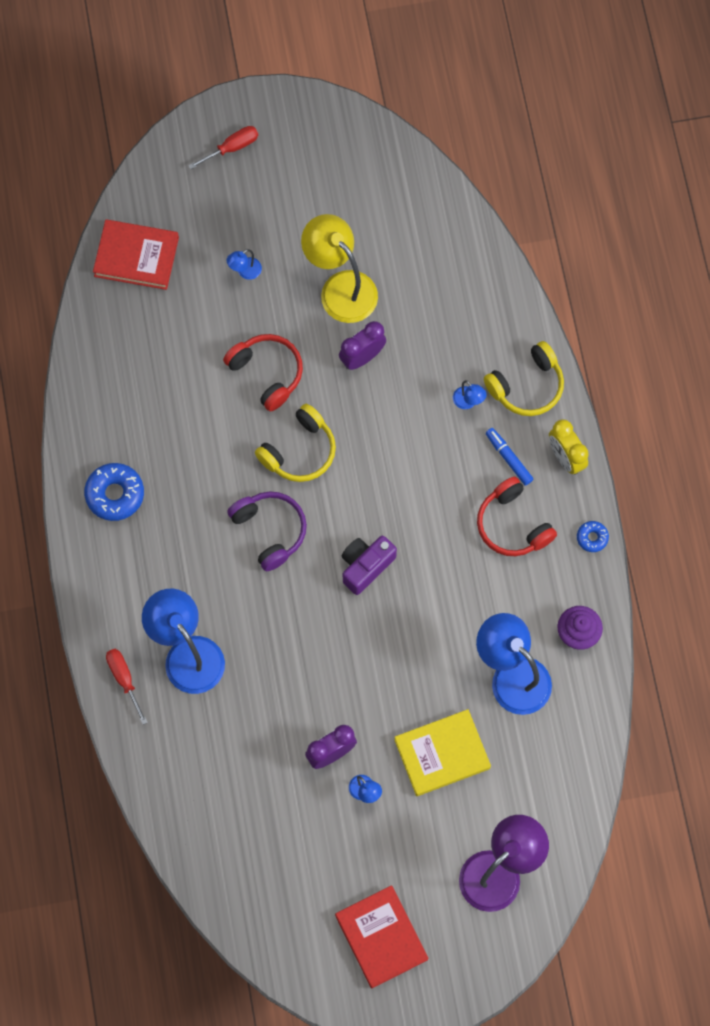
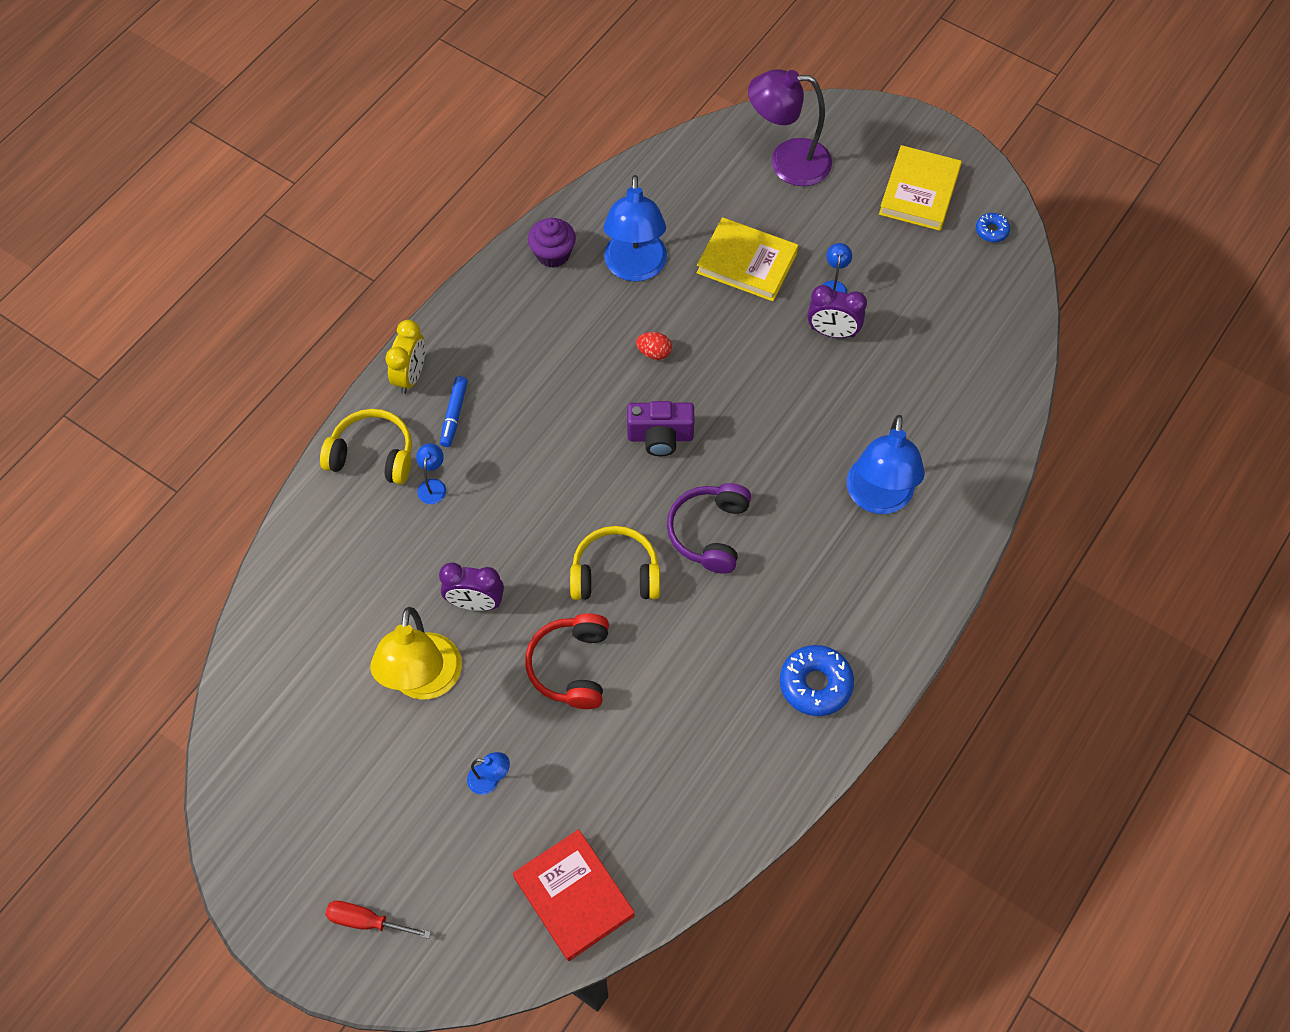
camera: 135 degrees left, 10 degrees down
(124, 679) = (952, 524): red screwdriver -> none
(381, 937) = (919, 192): red book -> yellow book
(432, 623) = (654, 353): none -> red egg
(513, 524) = (510, 365): red headphones -> none
(592, 538) = (462, 305): blue donut -> blue donut (991, 231)

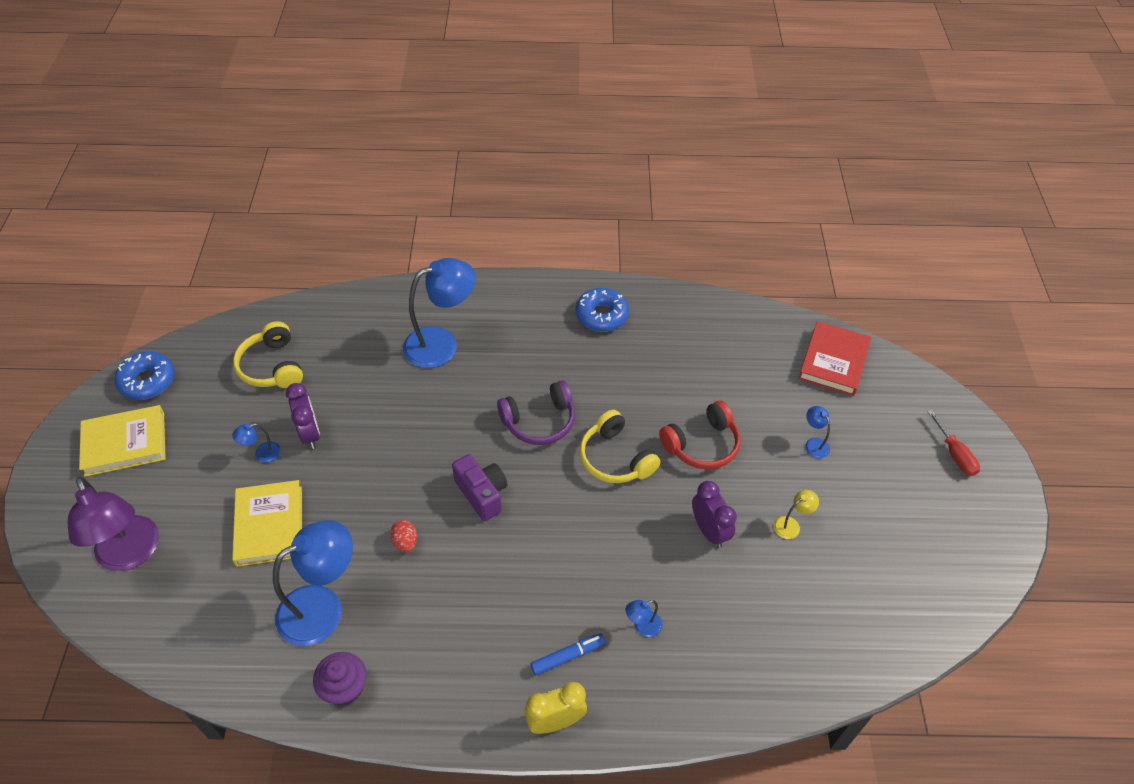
camera: 125 degrees left, 10 degrees down
(372, 455) = (653, 695): yellow headphones -> yellow headphones (272, 366)
(424, 682) = (791, 525): yellow lamp -> yellow lamp, size x0.43
(991, 231) = (147, 381): blue donut -> blue donut, size x1.86

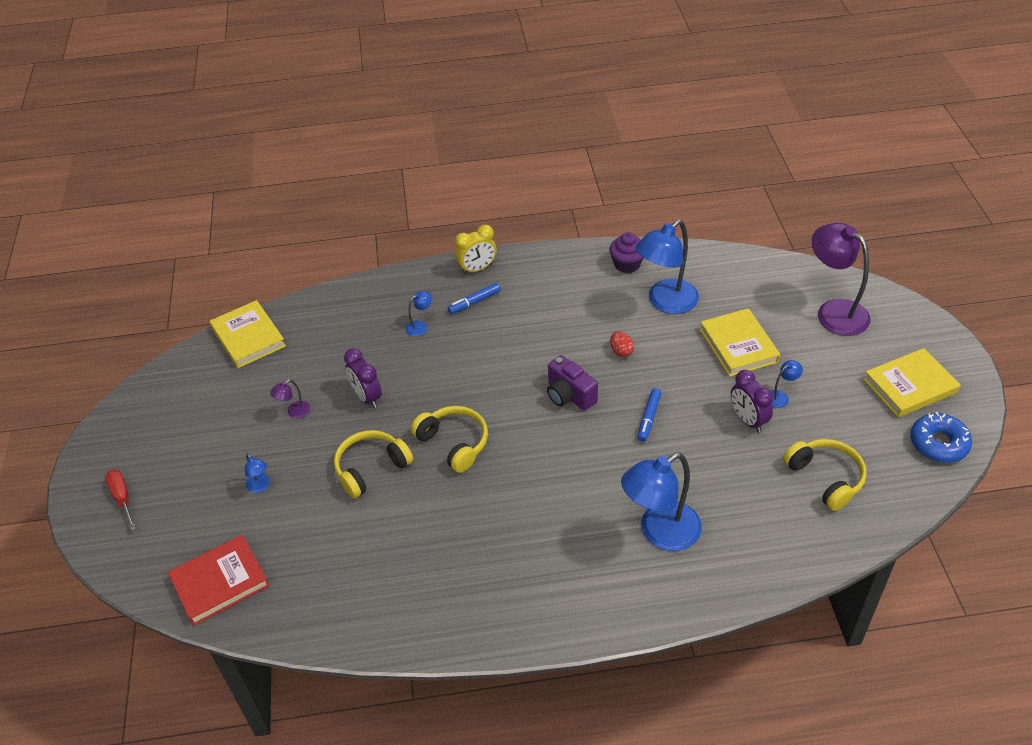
camera: 175 degrees right, 5 degrees down
(408, 452) = (649, 418): none -> blue marker
(539, 421) = (533, 466): purple headphones -> none
(601, 315) = (487, 600): blue donut -> none
(702, 444) = (371, 468): red headphones -> yellow headphones
(791, 525) = (294, 412): yellow lamp -> purple lamp
(833, 361) = (220, 582): red book -> red book turned 45 degrees clockwise
(869, 650) = (248, 337): none -> yellow book

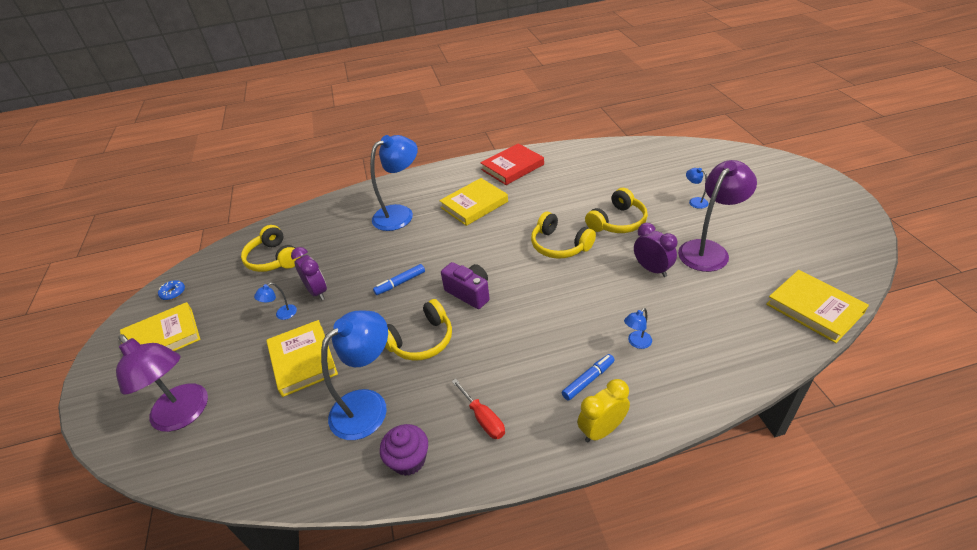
camera: 175 degrees right, 5 degrees down
(122, 498) = (791, 183): red screwdriver -> red screwdriver (483, 418)
(220, 582) = (679, 156): red book -> red book (512, 167)
(294, 412) = (708, 250): purple lamp -> purple lamp, size x2.35
(550, 532) = (474, 204): none -> yellow book
(621, 351) = (421, 340): red egg -> yellow headphones
(649, 418) = (400, 283): blue marker -> blue marker turned 135 degrees counterclockwise
(938, 443) = (173, 293): blue donut -> blue donut, size x0.54

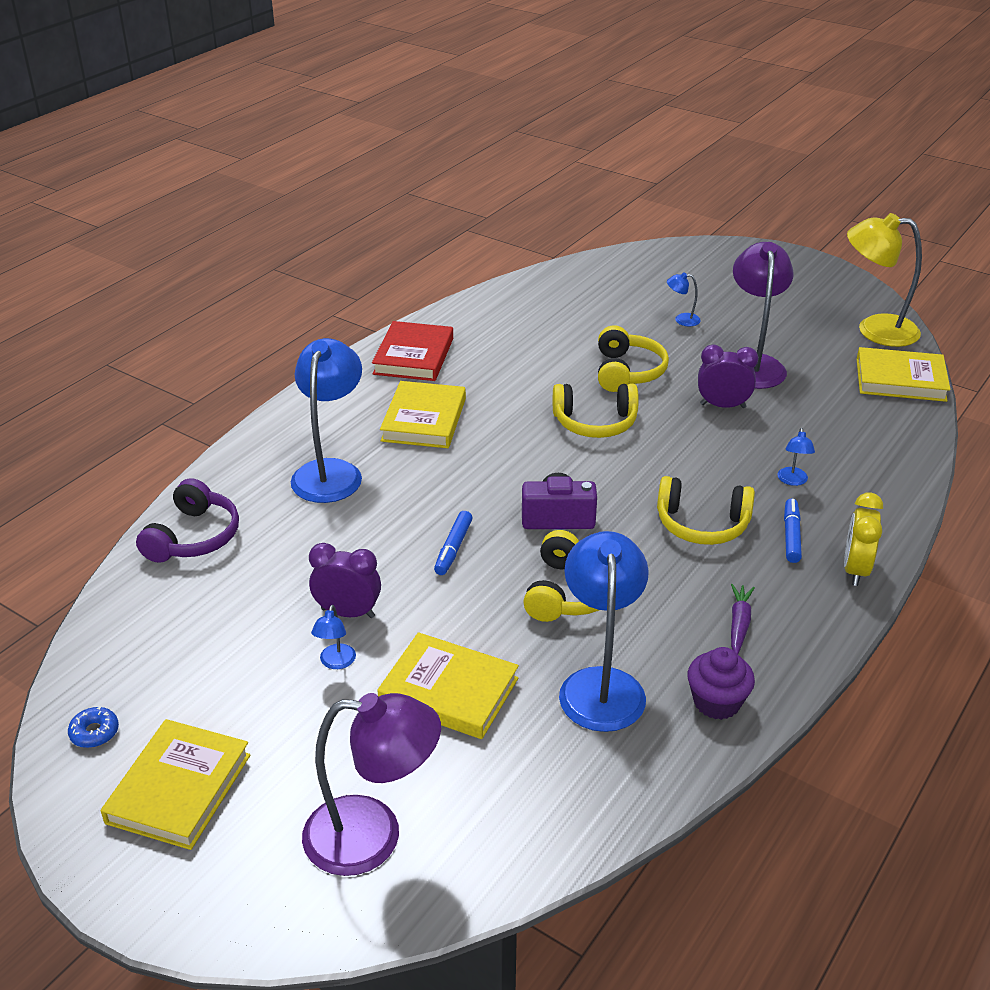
camera: 45 degrees left, 5 degrees down
(274, 259) = (209, 609): yellow headphones -> yellow headphones (702, 524)
(311, 220) = (193, 537): none -> purple headphones
(483, 418) = (739, 624): red screwdriver -> purple carrot
(839, 262) = (875, 330): none -> yellow lamp

